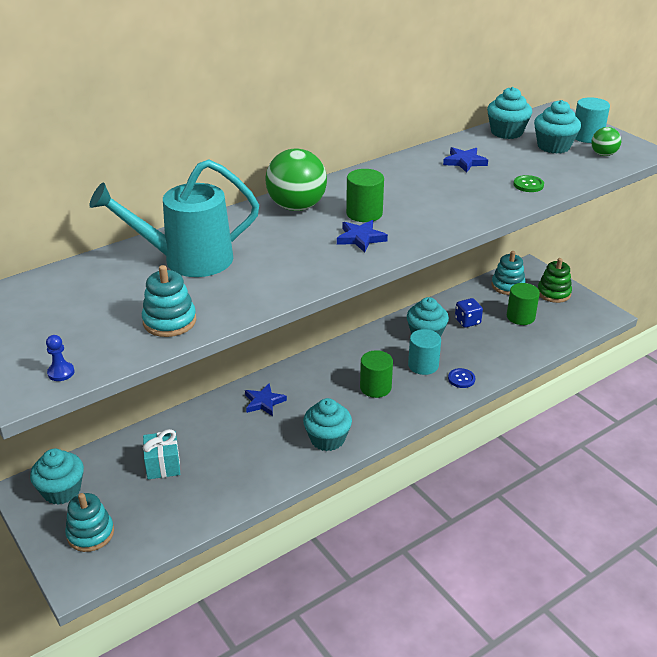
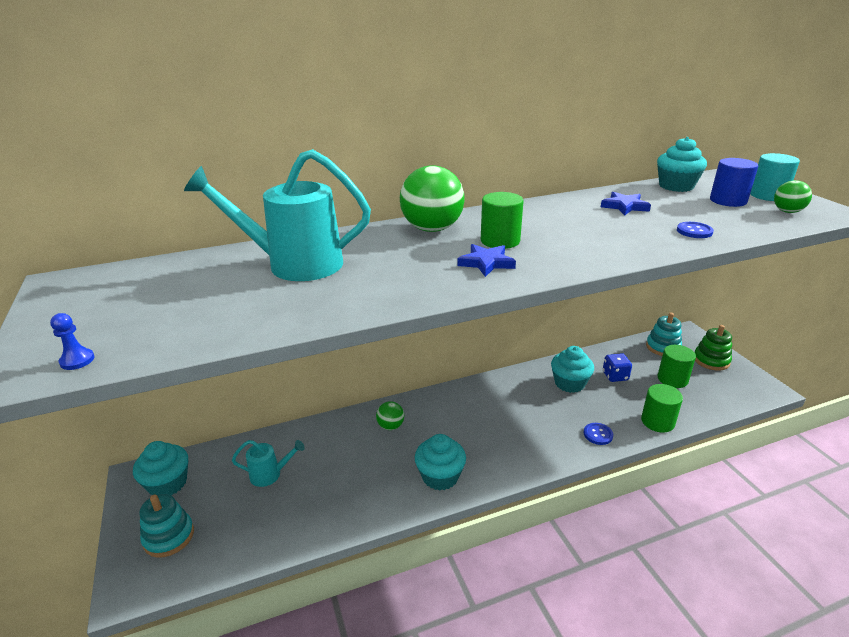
camera: 15 degrees right, 5 degrees down
(163, 465) = (270, 474): turquoise gift -> turquoise watering can
(169, 321) = (233, 321): turquoise stacking toy -> none
(264, 402) = (390, 426): blue star -> green ball
(375, 387) = (505, 429): green cylinder -> green cylinder (657, 421)
(423, 365) = (560, 414): turquoise cylinder -> none
(528, 185) = (694, 231): green button -> blue button
(553, 146) = (728, 201): turquoise cupcake -> blue cylinder

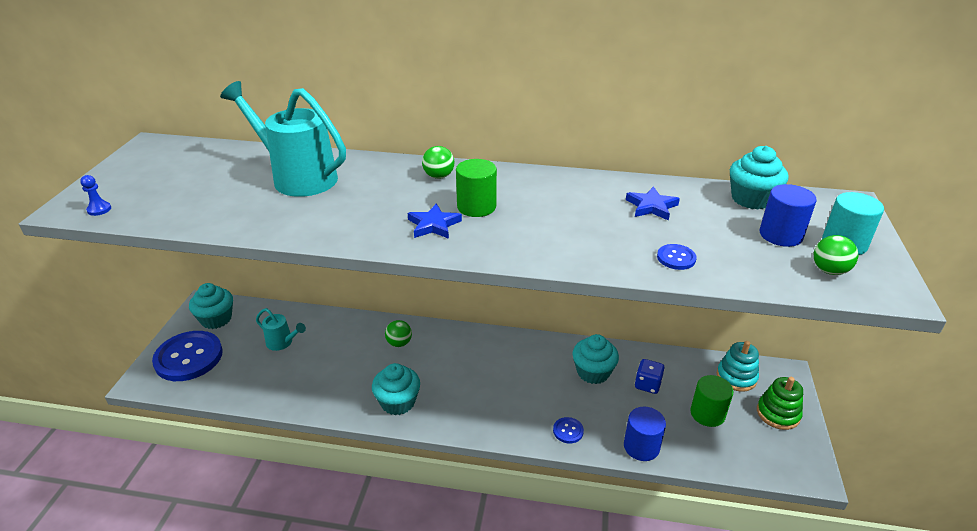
camera: 30 degrees right, 5 degrees up
(169, 537) = (189, 357): turquoise stacking toy -> blue button
(432, 229) = (439, 176): green ball -> green ball, size x0.52
(657, 421) = (641, 447): green cylinder -> blue cylinder

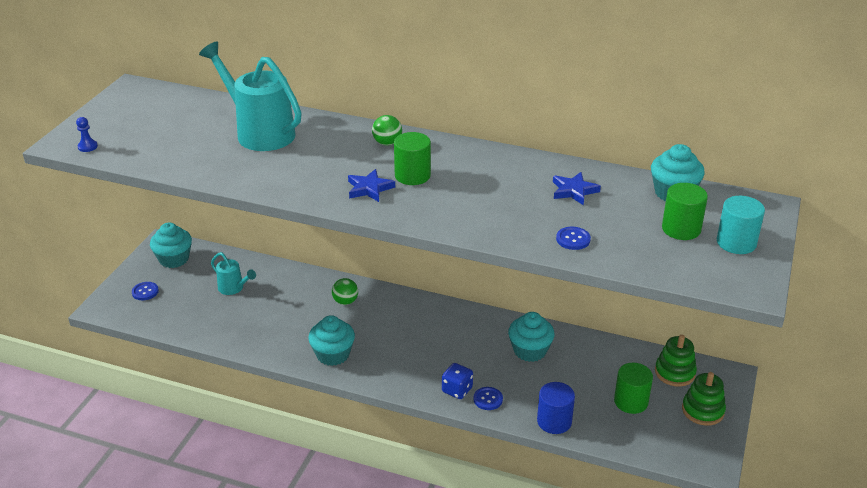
camera: 10 degrees right, 0 degrees up
(189, 357) = (145, 292): blue button -> blue button, size x0.42
(647, 385) = (581, 368): blue dice -> blue dice (457, 390)
(736, 377) = (675, 372): turquoise stacking toy -> green stacking toy
(780, 235) = (681, 229): blue cylinder -> green cylinder
(829, 271) = (706, 264): green ball -> none

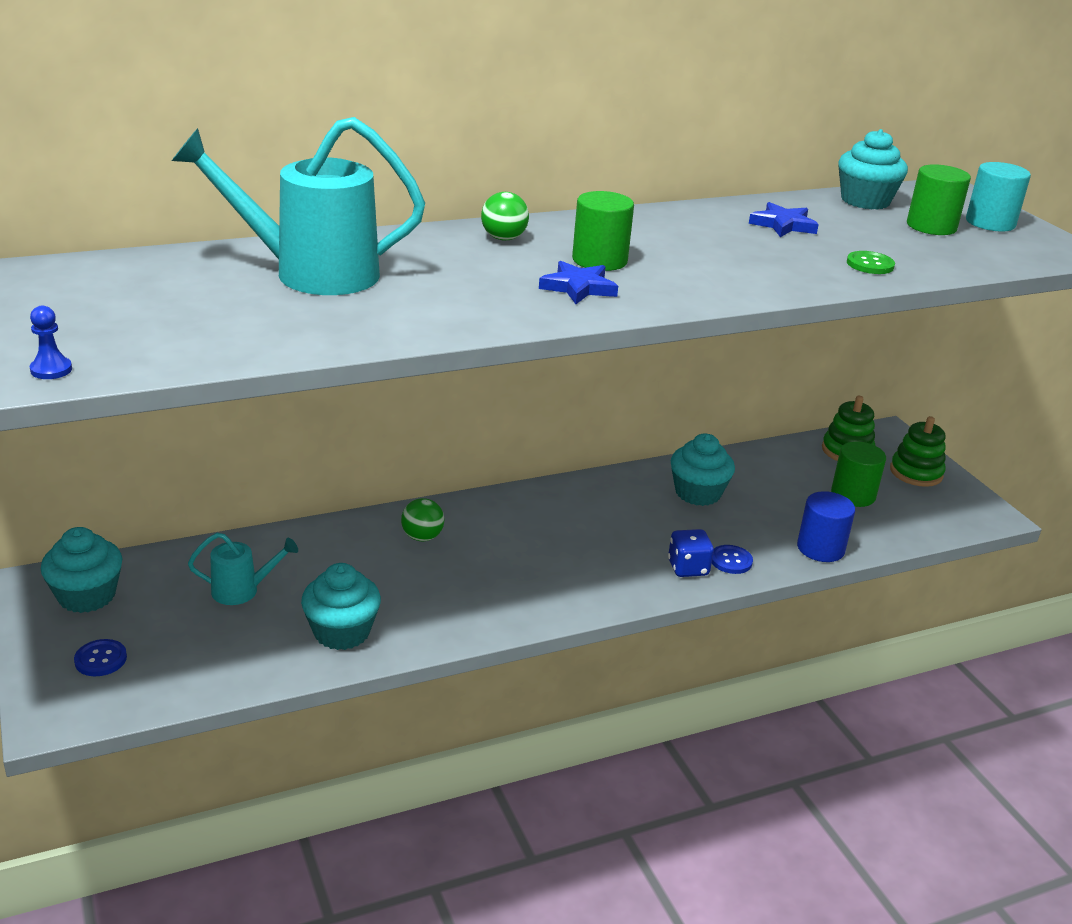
camera: 45 degrees left, 5 degrees down
(333, 354) = (496, 603): turquoise cupcake -> turquoise cupcake (342, 632)
(573, 239) = (870, 264): blue button -> green button

